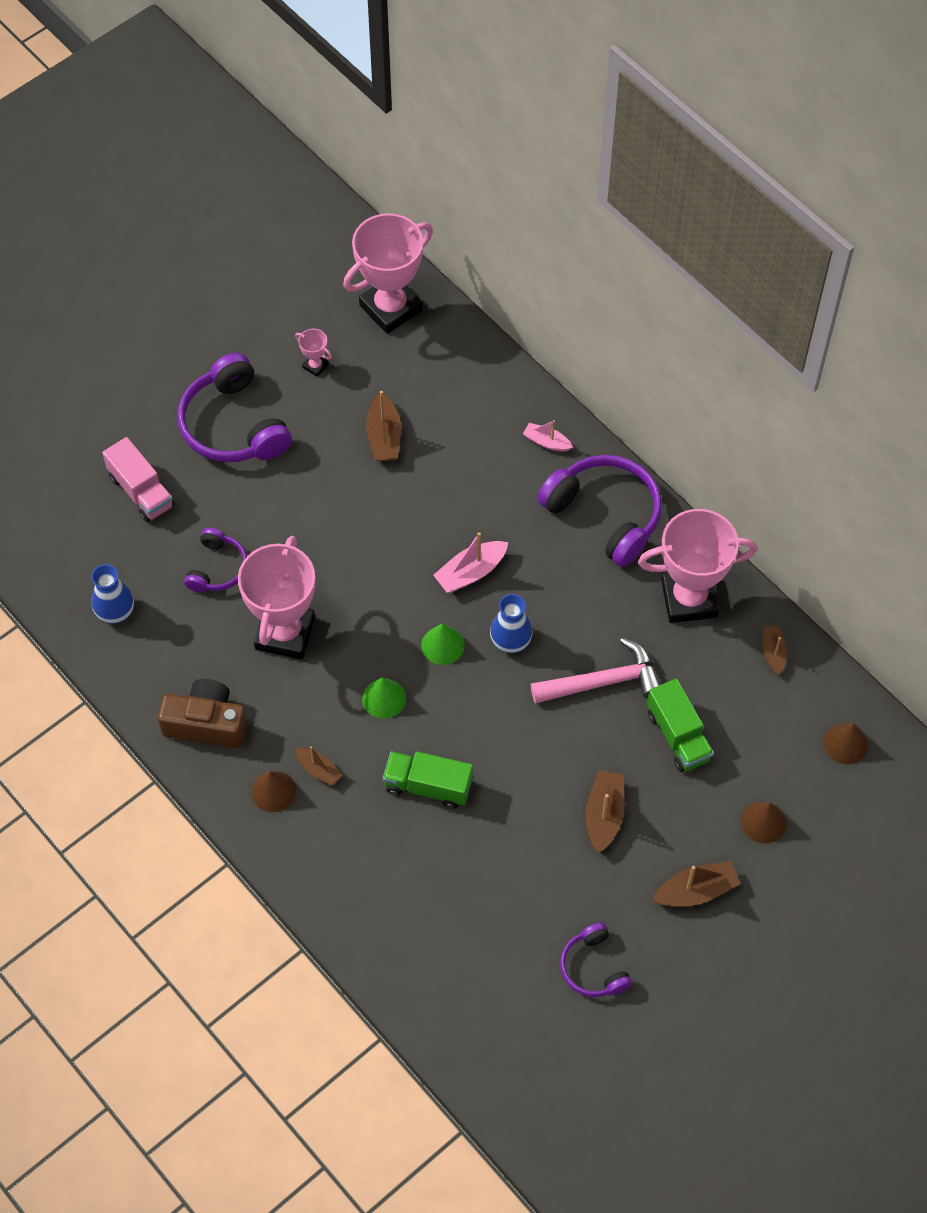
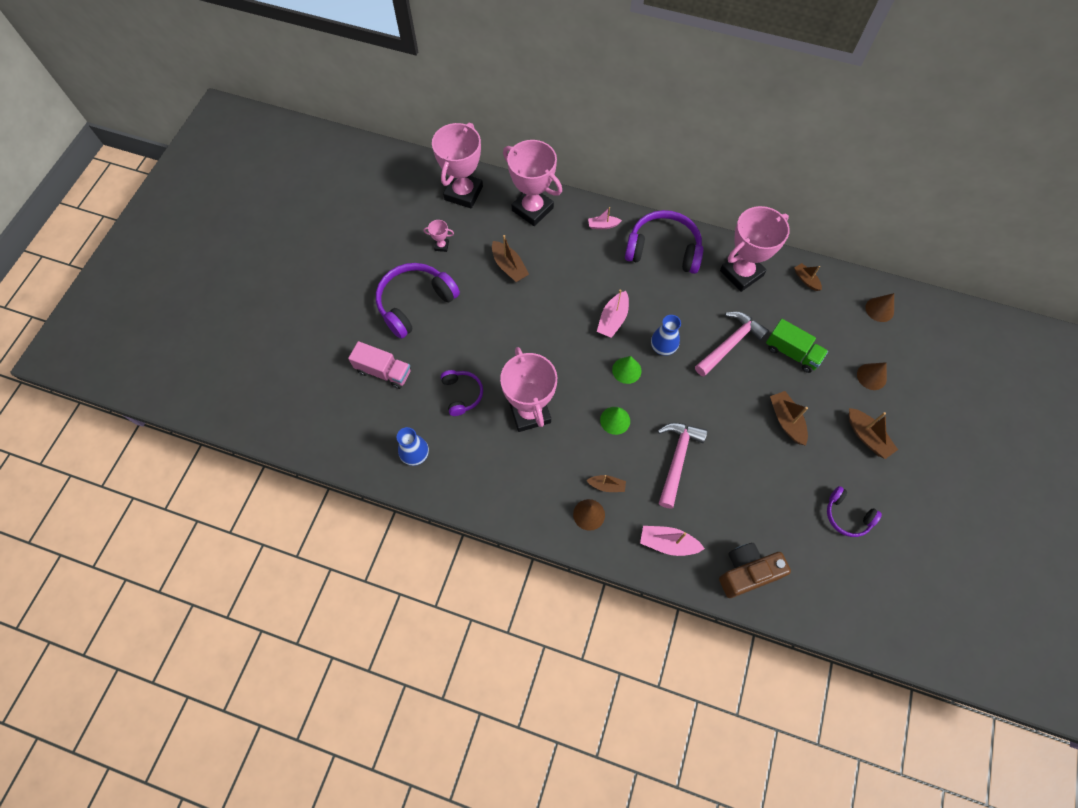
camera: 30 degrees left, 5 degrees up
(206, 724) = (519, 495): brown camera -> brown camera (747, 572)
(234, 425) = (415, 303): purple headphones -> purple headphones turned 105 degrees clockwise
(345, 875) = (668, 543): none -> pink boat
(428, 786) = (677, 459): green truck -> pink hammer
(467, 374) = (532, 209): none -> pink trophy
(695, 891) = (867, 437): brown boat -> brown boat turned 105 degrees clockwise

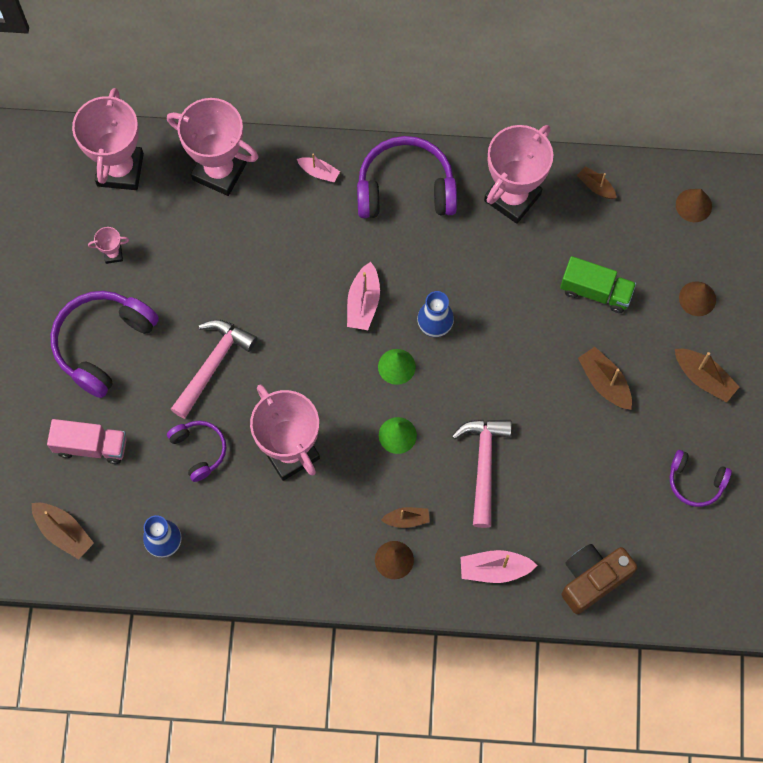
camera: 15 degrees left, 5 degrees up
(509, 267) = (211, 262): brown boat -> brown boat (64, 532)
(603, 225) = (319, 172): pink boat -> pink boat turned 135 degrees counterclockwise
(730, 344) = (517, 298): pink hammer -> pink hammer (213, 364)

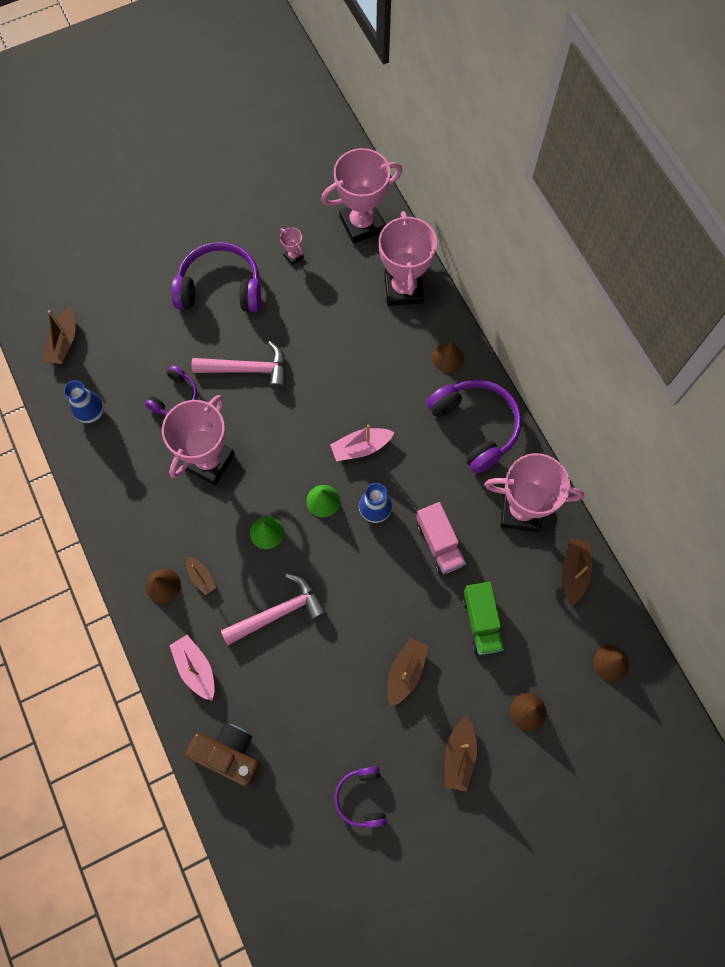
camera: 60 degrees right, 0 degrees up
(91, 446) = (138, 323): pink truck -> pink truck (439, 543)
(319, 172) = (447, 357): pink boat -> brown cone
(596, 186) = (574, 572): brown boat -> brown boat, size x1.56

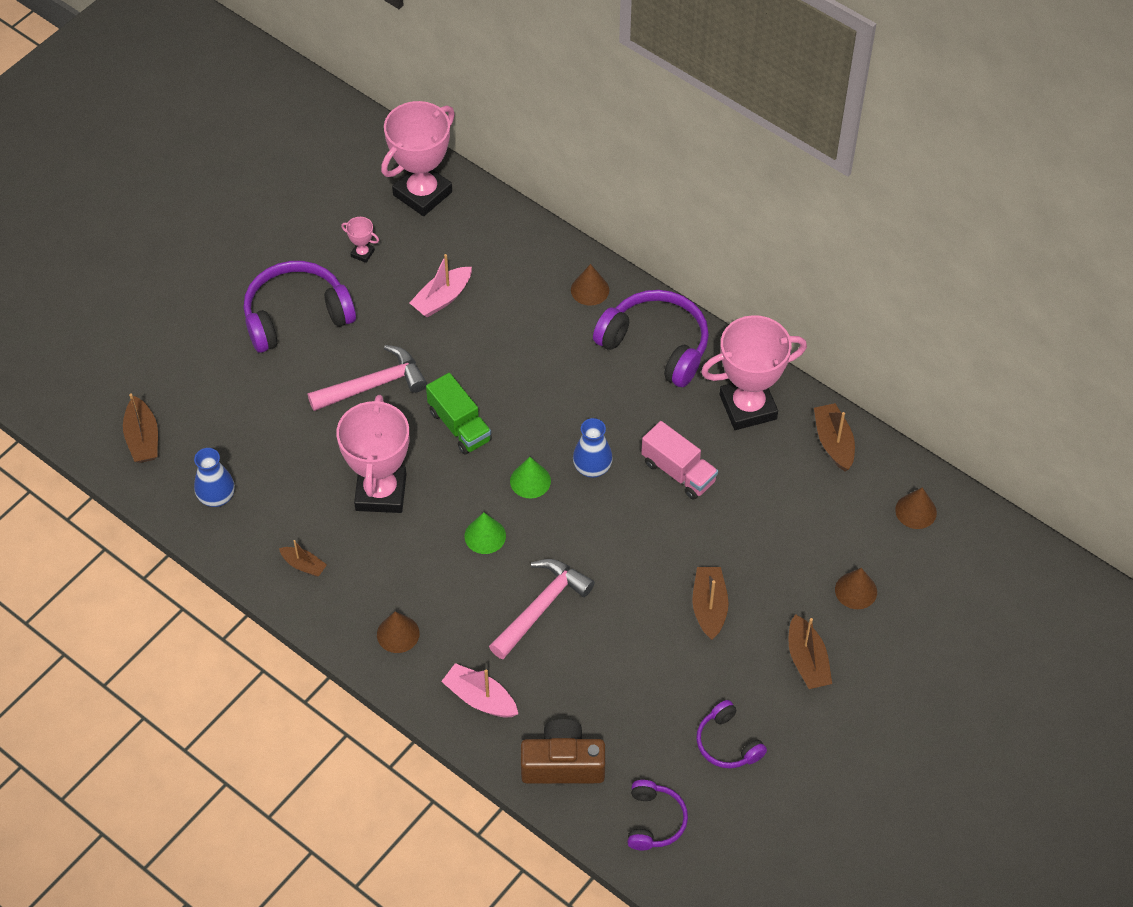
camera: 25 degrees left, 15 degrees down
(175, 397) = (305, 444): purple headphones -> purple headphones (654, 821)
(201, 577) = (436, 608): brown boat -> brown boat (304, 565)
(361, 447) = (543, 413): pink boat -> pink boat (442, 298)
(403, 289) = (504, 241): pink trophy -> none
(481, 622) = (763, 527): green truck -> green truck (459, 426)

